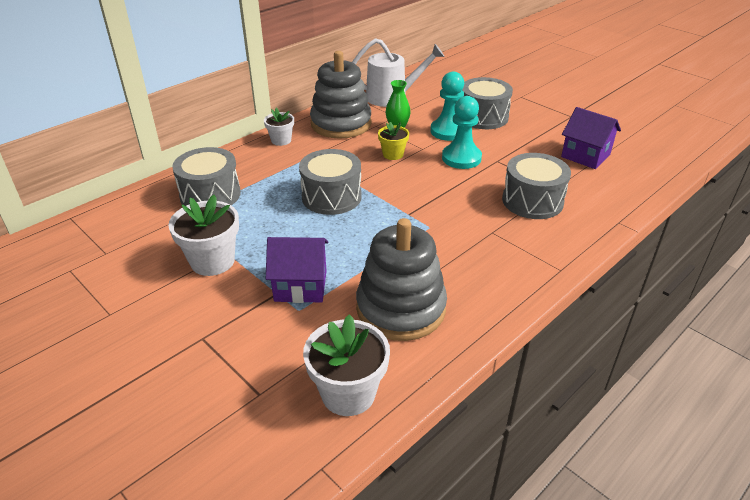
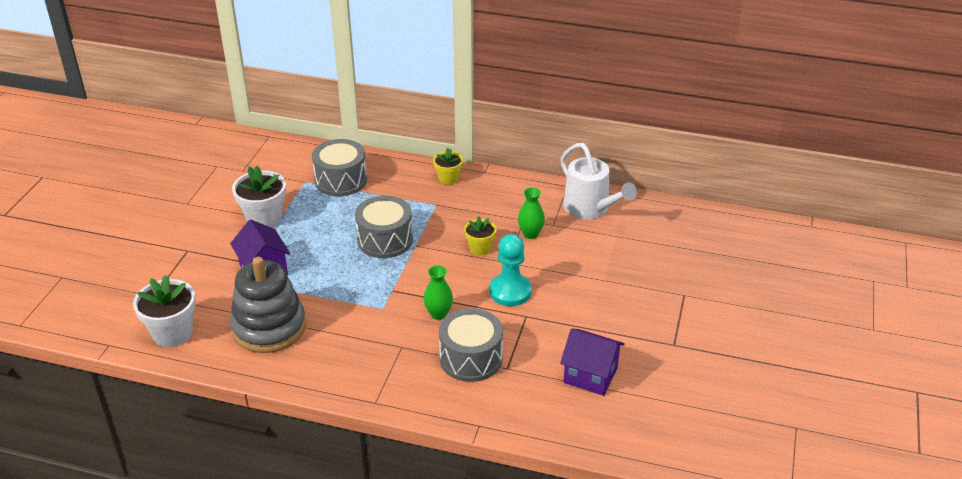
camera: 60 degrees right, 0 degrees up
(281, 140) = (448, 178): white flower pot -> yellow flower pot
(341, 124) = (507, 198): grey stacking toy -> none
(448, 131) = (555, 267): turquoise pawn -> none
(462, 199) = (438, 314): none -> green vase
(483, 117) = (607, 281): grey drum -> none
(585, 156) = (590, 375): purple house -> purple house turned 75 degrees counterclockwise

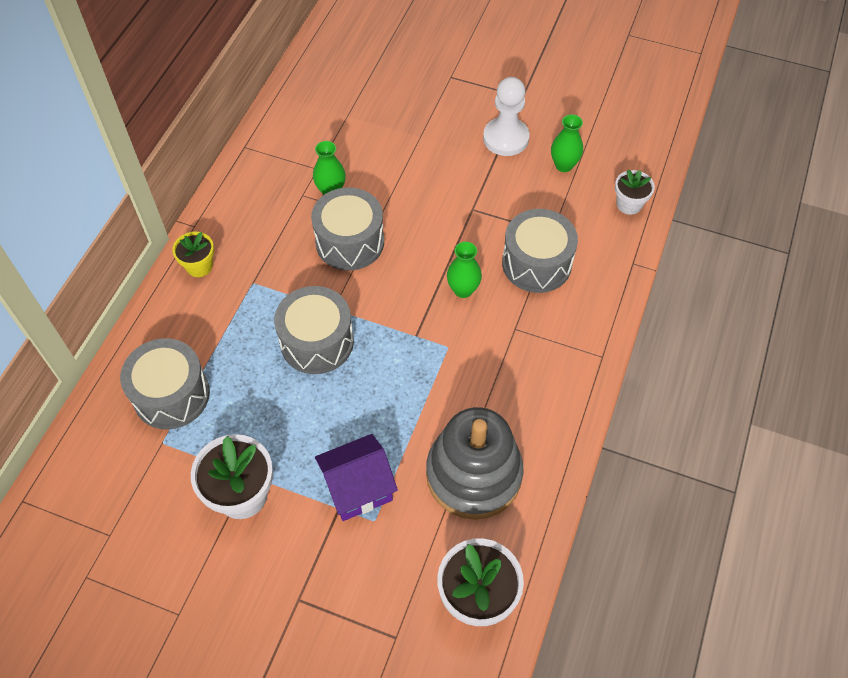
camera: 85 degrees left, 20 degrees up
(480, 248) = (350, 242): yellow flower pot -> grey drum
(510, 291) = (431, 219): turquoise pawn -> none
(550, 423) = (629, 204): none -> white flower pot
(590, 208) = (293, 131): white watering can -> none
(590, 375) = (564, 165): purple house -> green vase
(615, 334) = (505, 138): none -> white pawn

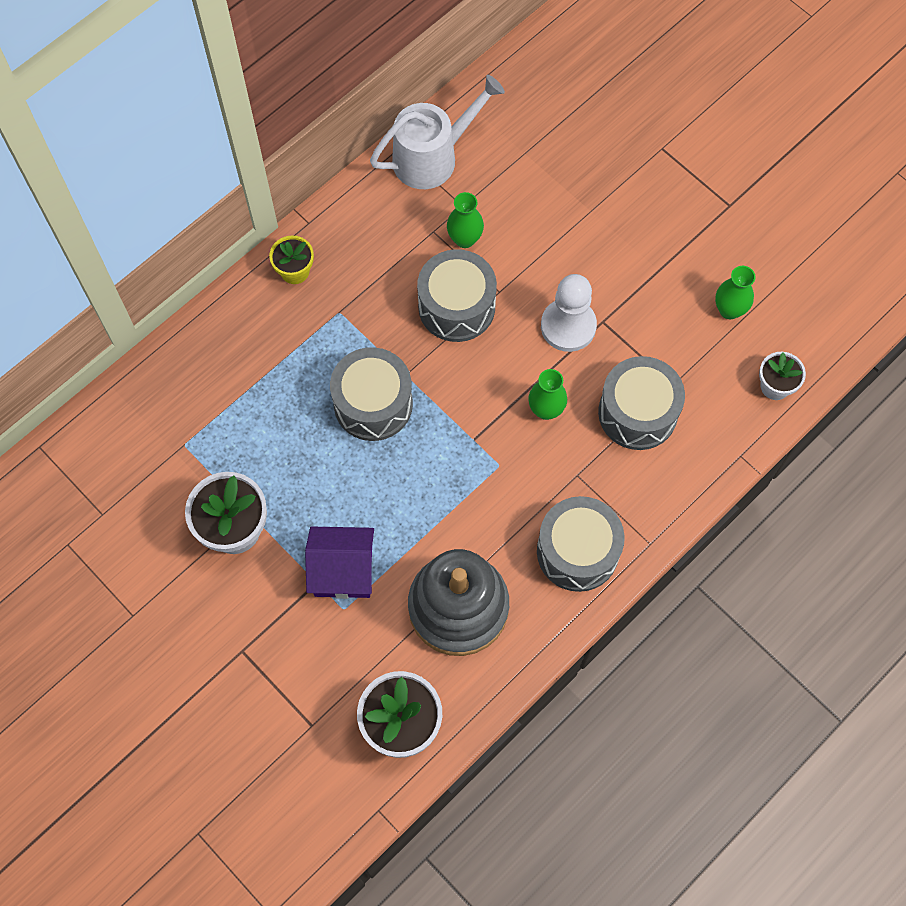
camera: 25 degrees right, 10 degrees up
(171, 395) = (212, 399): grey drum -> grey drum (577, 551)
(275, 143) = (432, 157): none -> white watering can
(505, 138) = (683, 251): white pawn -> white pawn (568, 326)

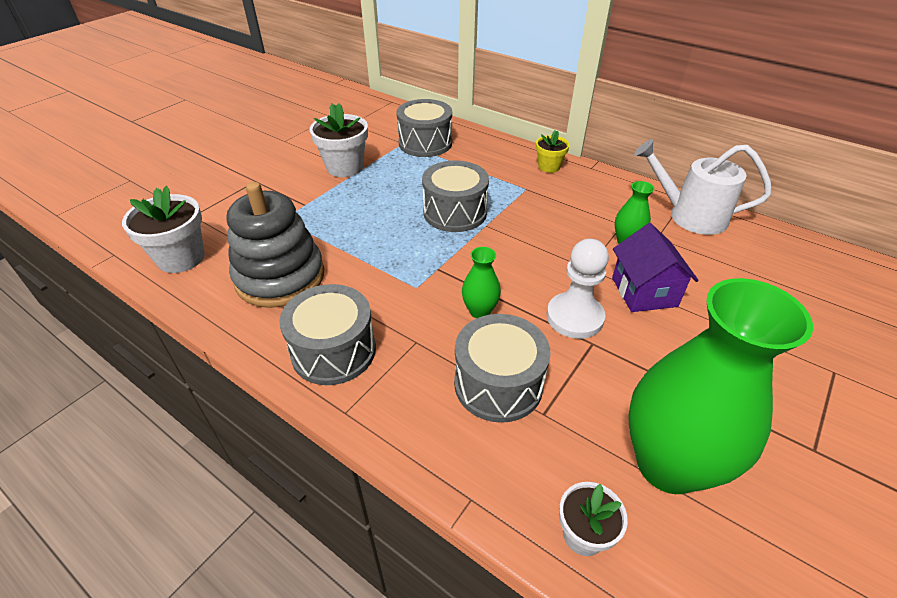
camera: 80 degrees right, 25 degrees down
(343, 571) = (313, 215): purple house -> purple house (644, 292)
(432, 157) = (690, 216): white watering can -> white watering can turned 150 degrees clockwise
(456, 306) = (559, 244): grey drum -> grey drum (425, 143)
(729, 310) = (668, 464): green vase -> green vase, size x2.33

